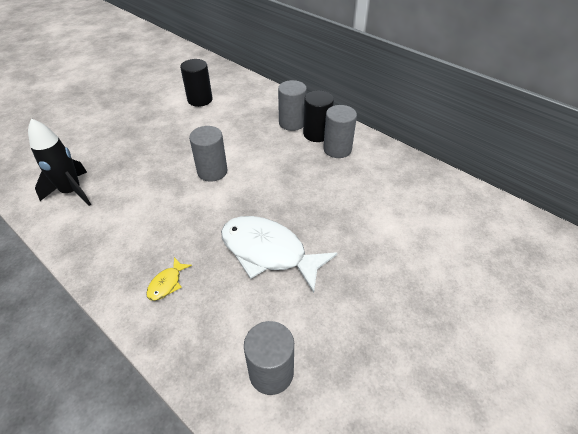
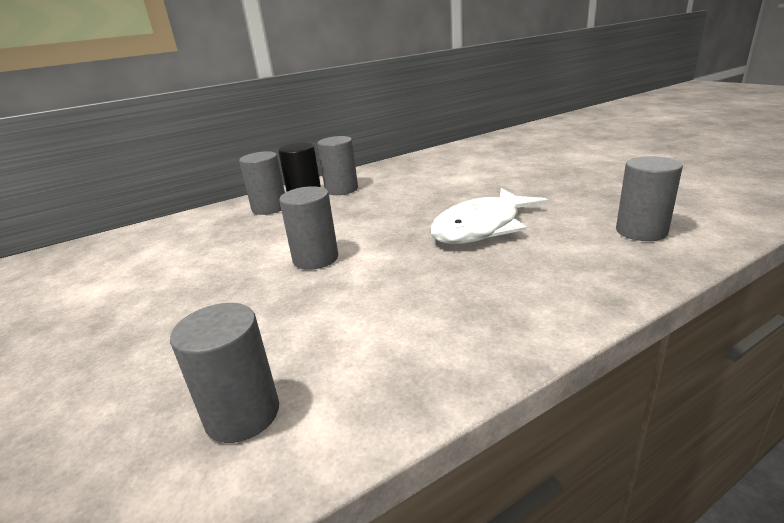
camera: 70 degrees left, 20 degrees down
(72, 192) = (242, 414): black rocket -> grey cylinder
(167, 283) = (520, 291): yellow fish -> none
(200, 100) = (126, 268): black cylinder -> none

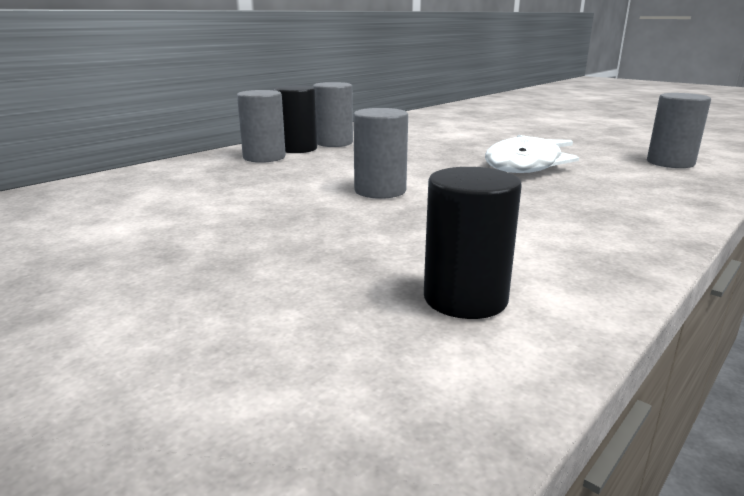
camera: 20 degrees left, 5 degrees down
(242, 414) = (465, 299): grey cylinder -> black cylinder

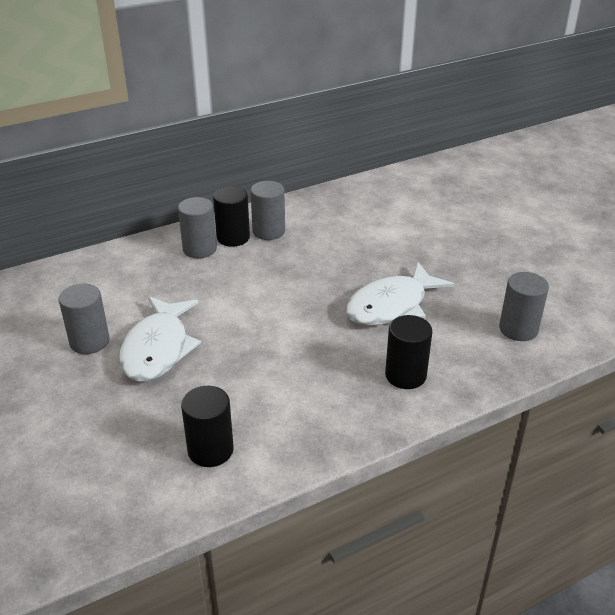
camera: 20 degrees right, 15 degrees up
(275, 222) = (158, 348): none -> white fish
(380, 191) = (248, 323): grey cylinder -> grey cylinder (89, 342)
(618, 200) = (405, 375): none -> black cylinder

